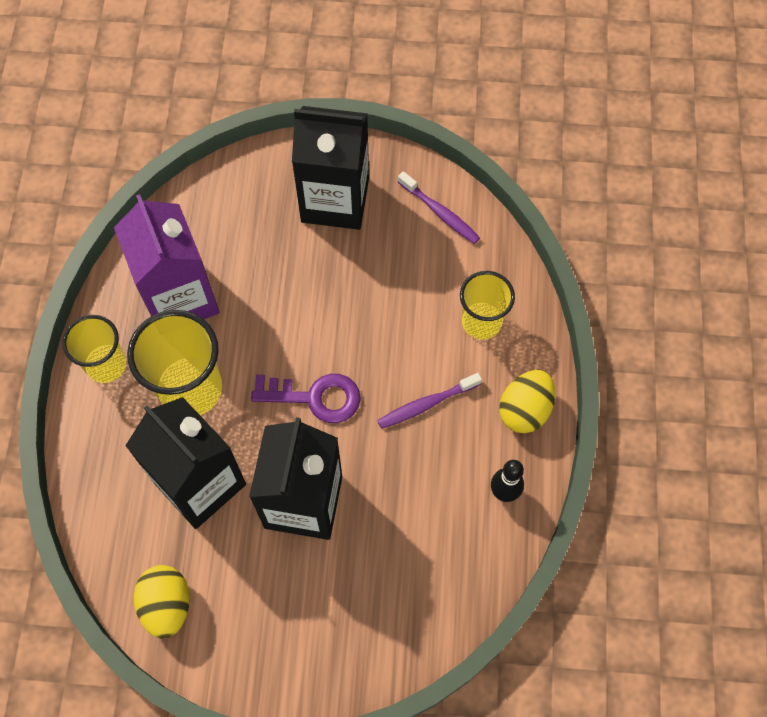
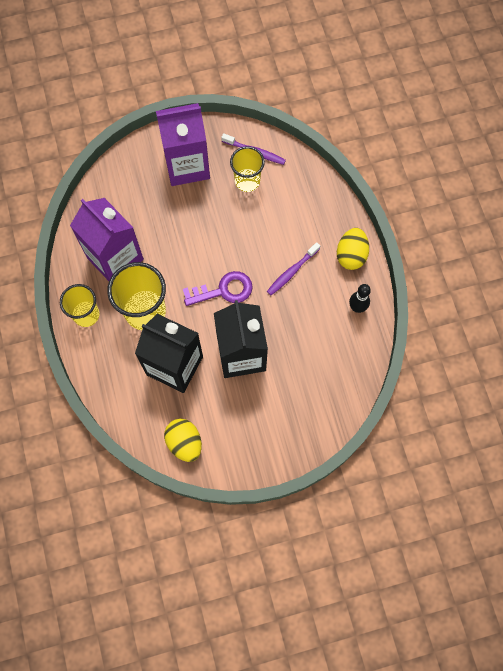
camera: 20 degrees left, 5 degrees up
(335, 200) = (187, 165): black carton -> purple carton
(481, 322) = (306, 211): yellow cup -> yellow cup (247, 181)

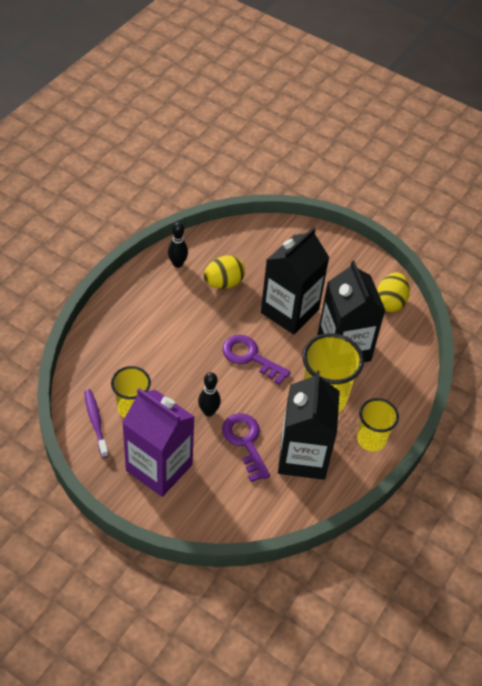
camera: 135 degrees left, 20 degrees down
(115, 258) = (303, 456): purple carton -> black carton
(158, 231) = (245, 442): none -> purple key
(202, 226) = (208, 412): none -> black bowling pin
(292, 271) = (188, 322): purple toothbrush -> none
(351, 255) = (135, 293): yellow egg -> yellow egg (223, 283)

